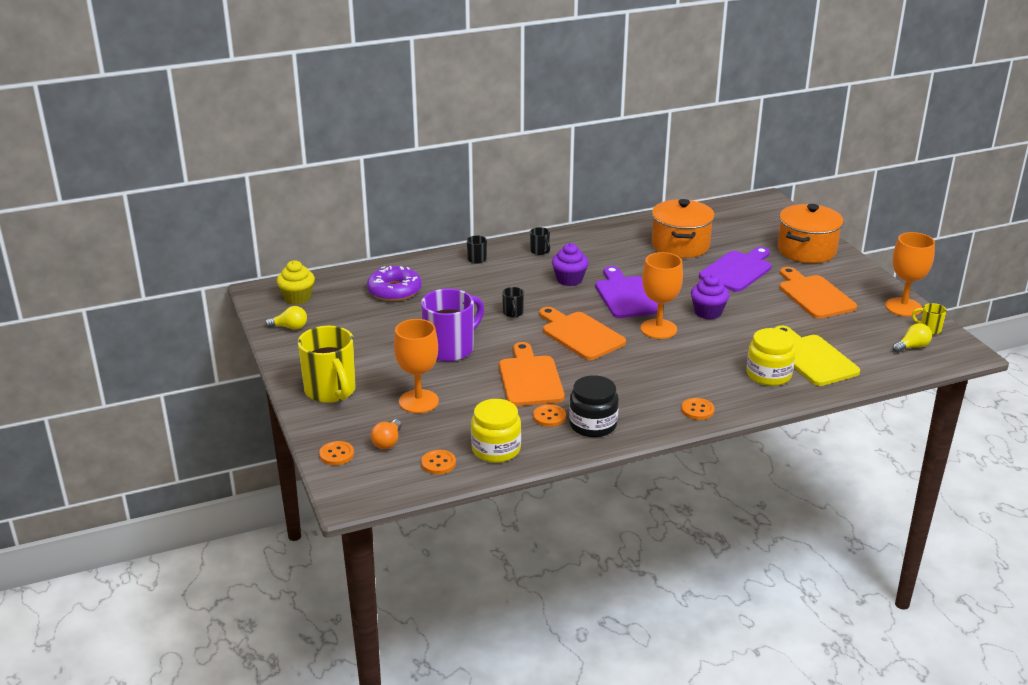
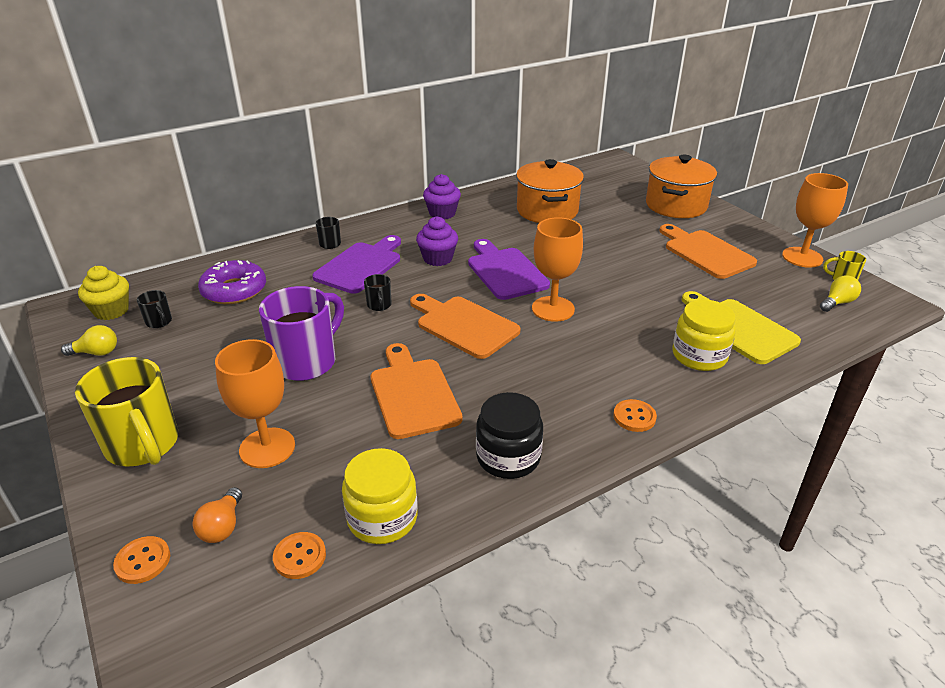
camera: 10 degrees left, 5 degrees up
(540, 251) = (399, 229): black mug -> black mug (159, 322)
(549, 417) = (448, 451): orange button -> none
(708, 312) = (601, 283): purple cupcake -> purple cupcake (442, 213)
(738, 270) = (615, 232): purple cutting board -> purple cutting board (361, 266)

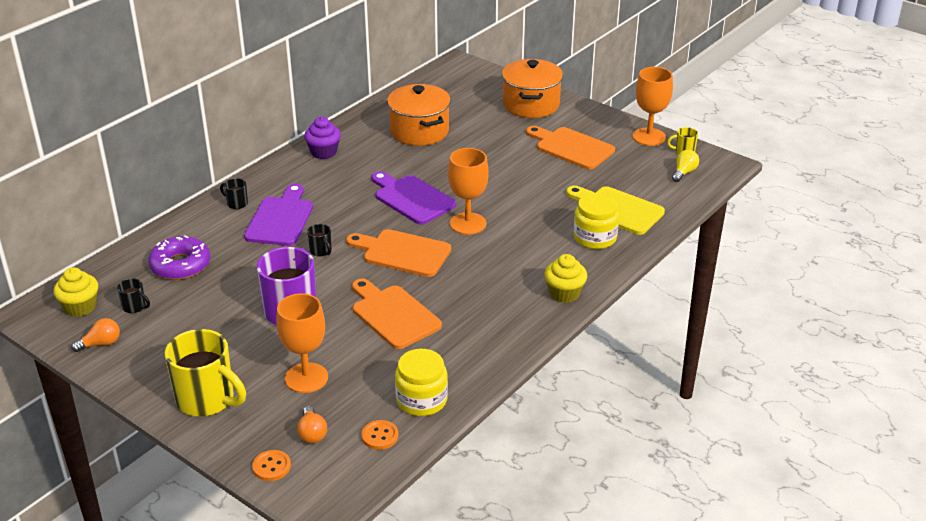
camera: 20 degrees left, 0 degrees up
(96, 353) = (101, 344): yellow light bulb -> orange light bulb
(438, 258) = (346, 198): purple cupcake -> none
(508, 457) = (488, 341): black jar -> none
(634, 417) = (564, 293): orange button -> yellow cupcake

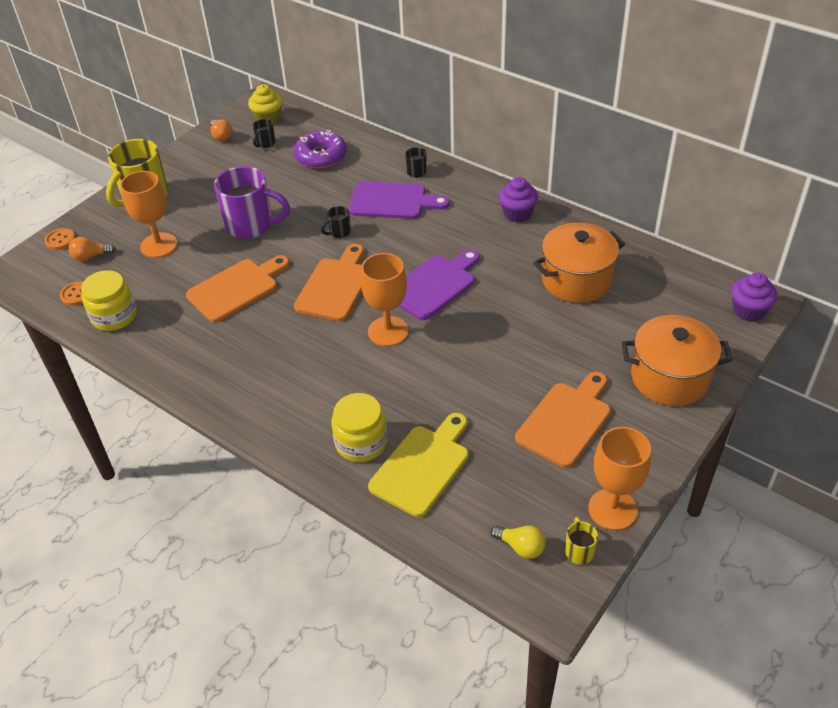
camera: 90 degrees right, 10 degrees up
(466, 69) = (748, 311): none -> purple cupcake
(564, 293) = (256, 414): yellow cupcake -> none

